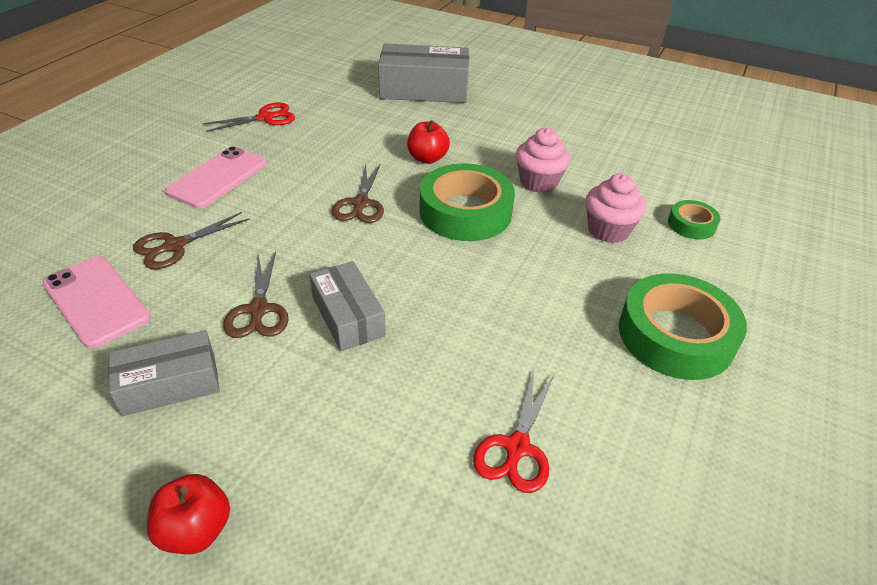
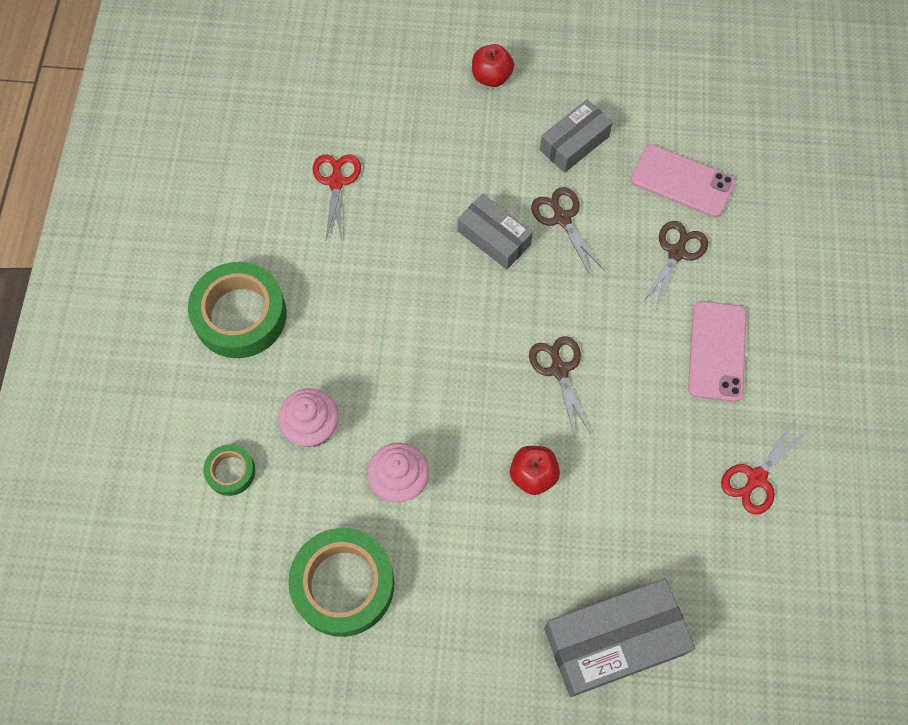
camera: 160 degrees right, 25 degrees up
(465, 212) = (456, 399): green tape -> green tape (343, 584)

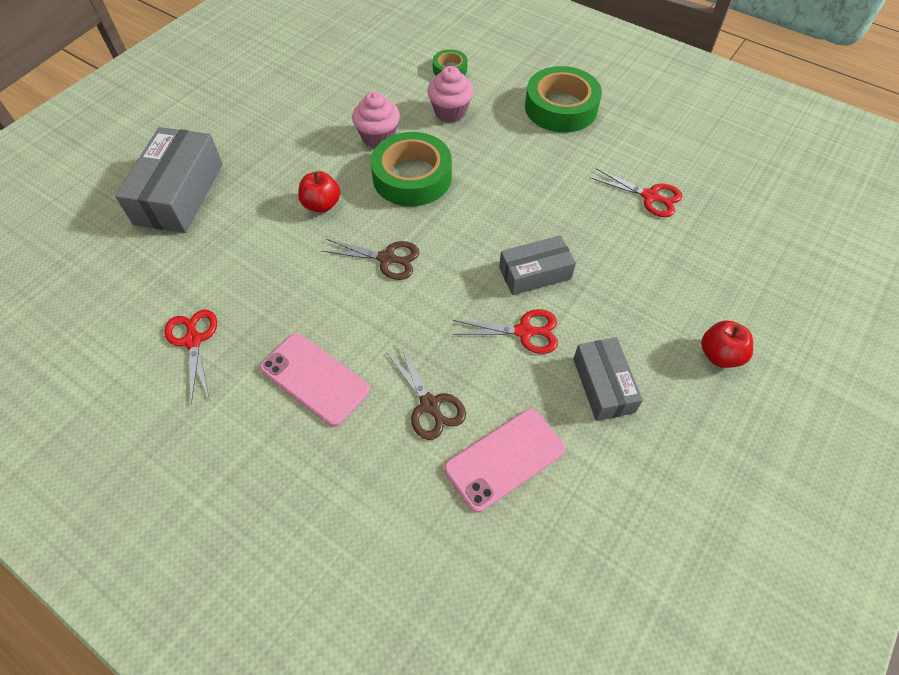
camera: 120 degrees right, 10 degrees down
(343, 584) = (337, 89): green tape -> green tape (412, 177)
(562, 218) = (524, 332): brown scissors -> red scissors

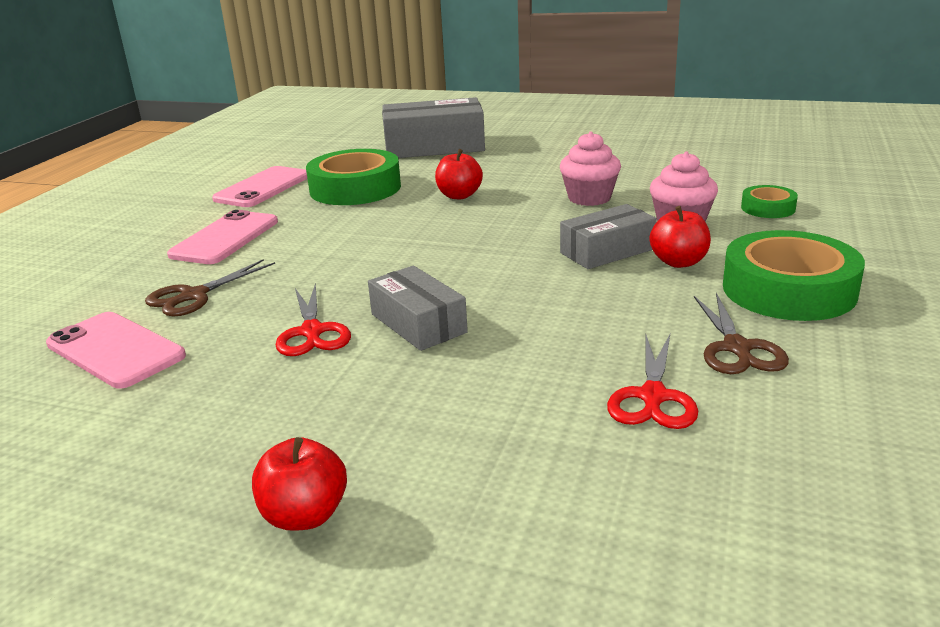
camera: 75 degrees right, 30 degrees down
(193, 340) = (263, 188): red scissors -> pink phone
(386, 259) = (398, 237): brown scissors -> brown scissors (736, 348)
(412, 177) = (538, 225): green tape -> green tape (355, 188)
(506, 134) = (678, 262): none -> red apple
(603, 385) = (229, 403): grey box -> grey box (607, 251)

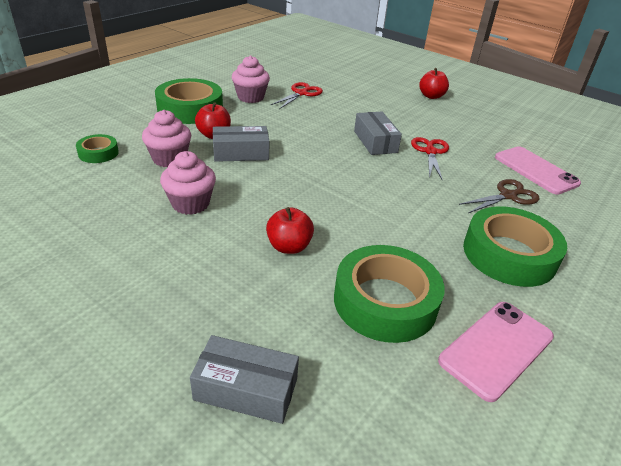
camera: 165 degrees left, 10 degrees up
(225, 238) = (509, 254): pink phone -> green tape
(434, 147) = (246, 389): grey box -> grey box, size x0.61
(736, 348) = (250, 97): brown scissors -> pink cupcake

